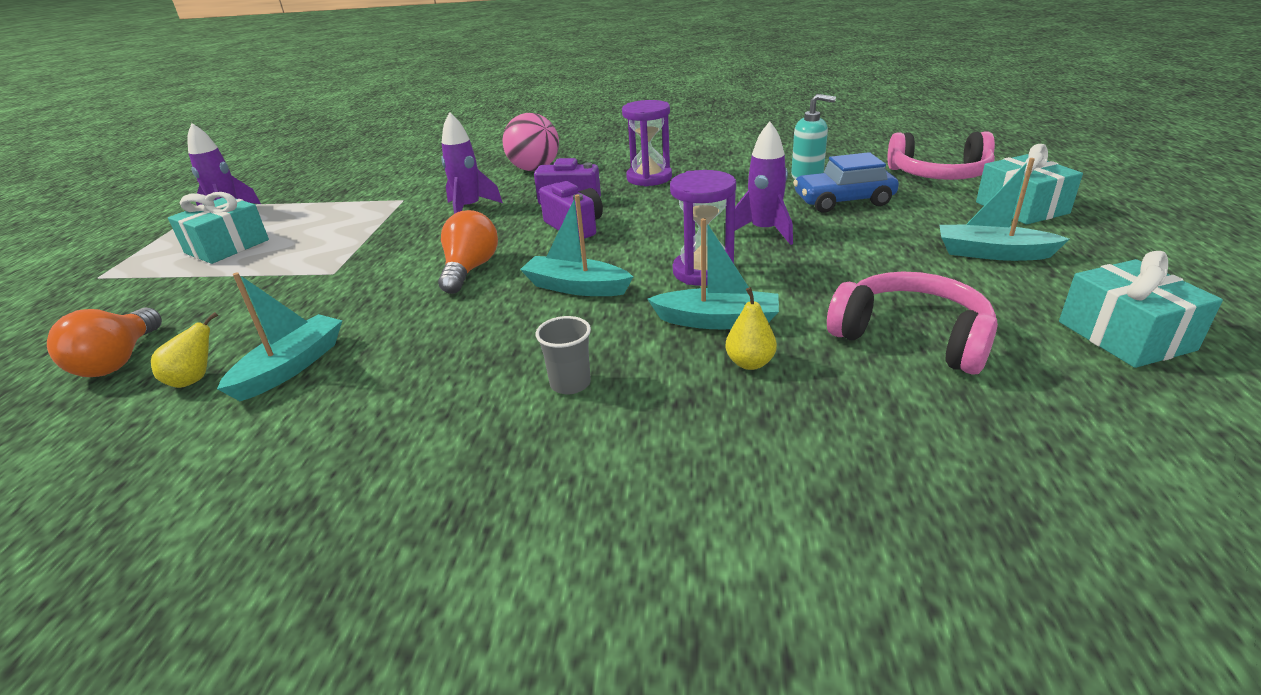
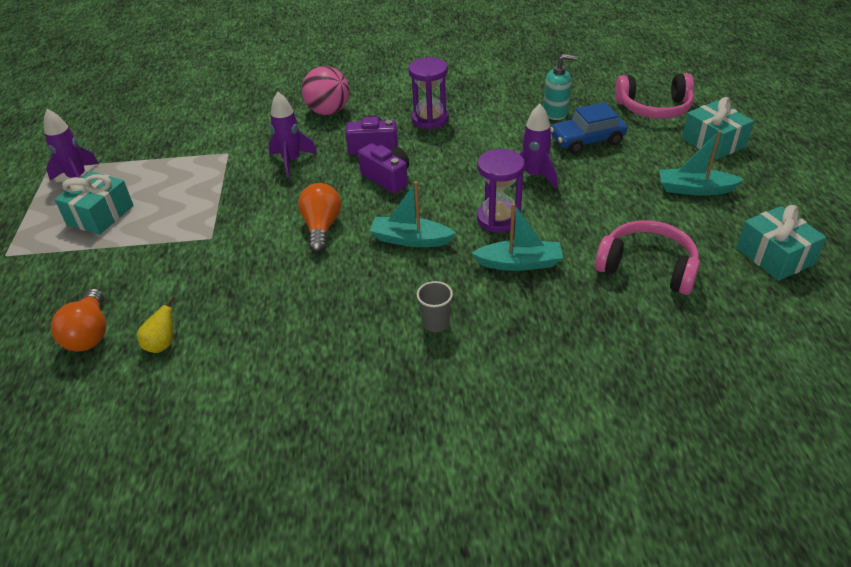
camera: 10 degrees left, 10 degrees up
(291, 367) = (230, 327): turquoise boat -> none
(750, 363) = (548, 296): yellow pear -> none

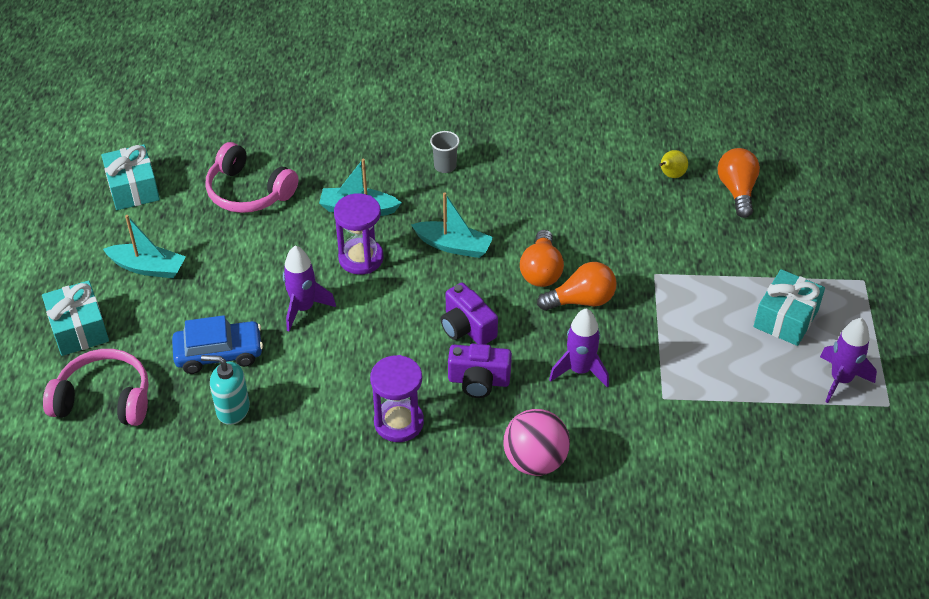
camera: 175 degrees left, 5 degrees up
(285, 208) = (581, 300): none -> orange light bulb

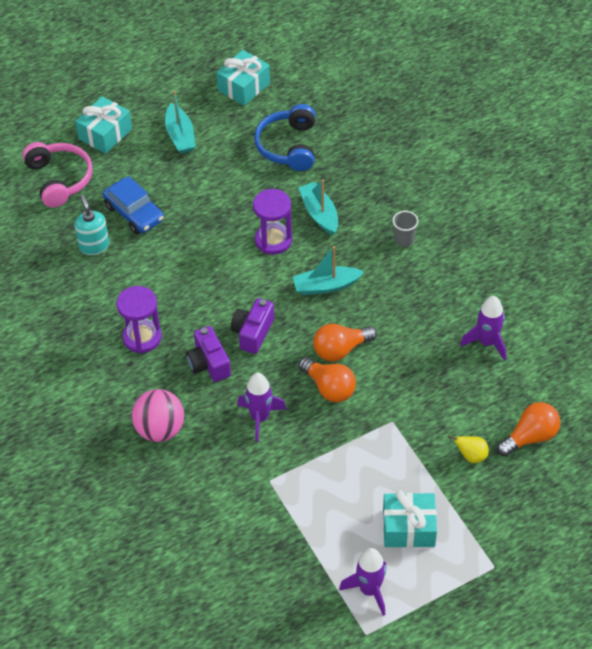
camera: 60 degrees right, 5 degrees up
(248, 192) = (288, 146): pink headphones -> blue headphones
(303, 308) = (204, 234): purple rocket -> purple rocket (487, 342)
(453, 246) = (326, 286): turquoise boat -> turquoise boat turned 90 degrees clockwise
(671, 175) = (511, 385): yellow pear -> yellow pear (471, 456)

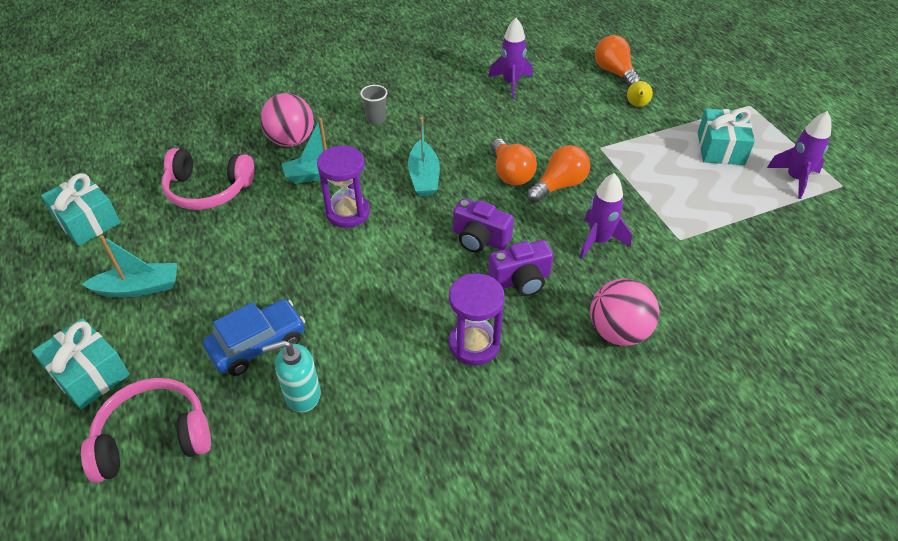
camera: 85 degrees left, 5 degrees down
(288, 146) = (208, 190): blue headphones -> pink headphones
(361, 185) = (291, 140): none -> pink ball

